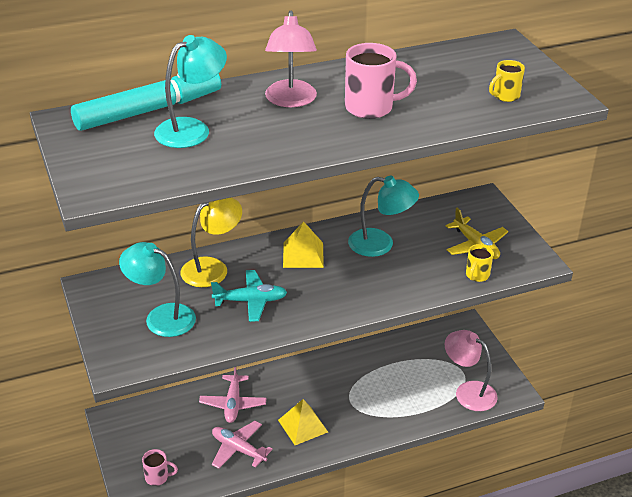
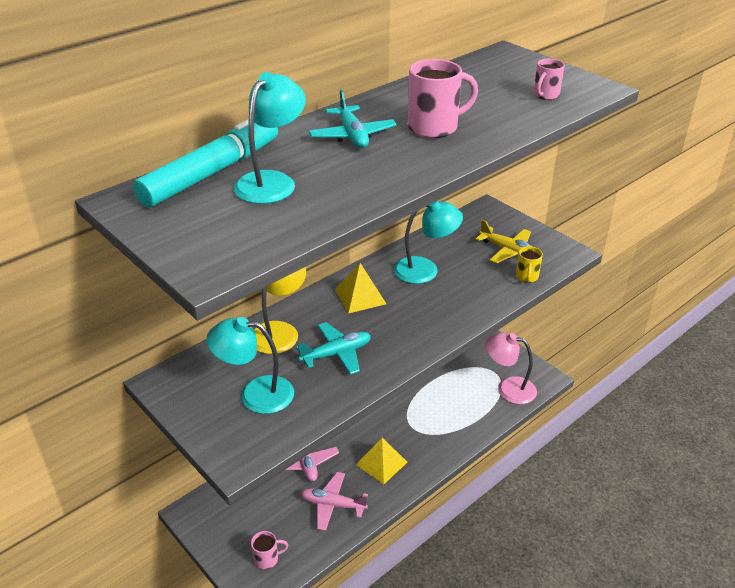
camera: 20 degrees left, 0 degrees up
(290, 100) = (352, 135): pink lamp -> turquoise plane
(505, 96) = (545, 95): yellow mug -> pink mug

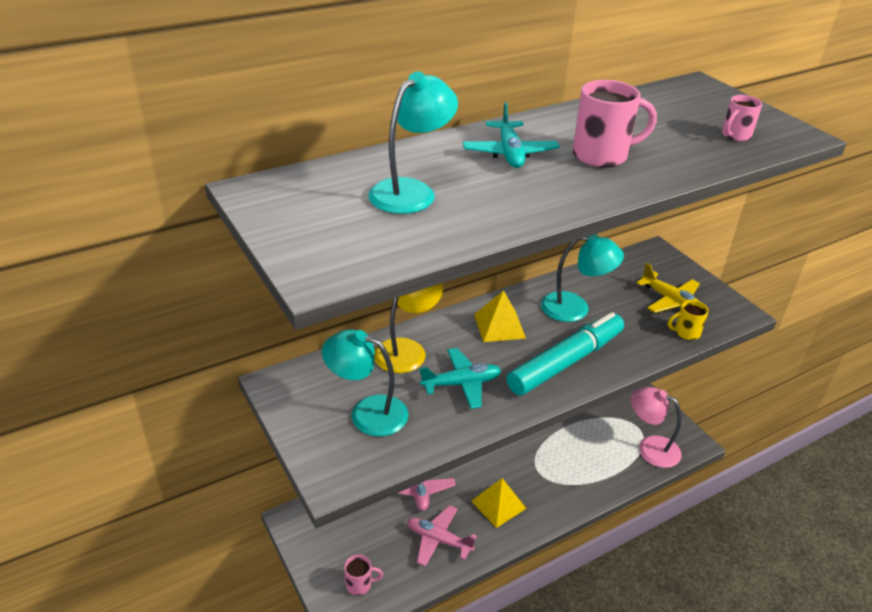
camera: 10 degrees right, 0 degrees up
(212, 173) = (351, 173): turquoise marker -> turquoise marker (565, 362)
(527, 277) = (686, 332): yellow mug -> yellow mug turned 60 degrees clockwise

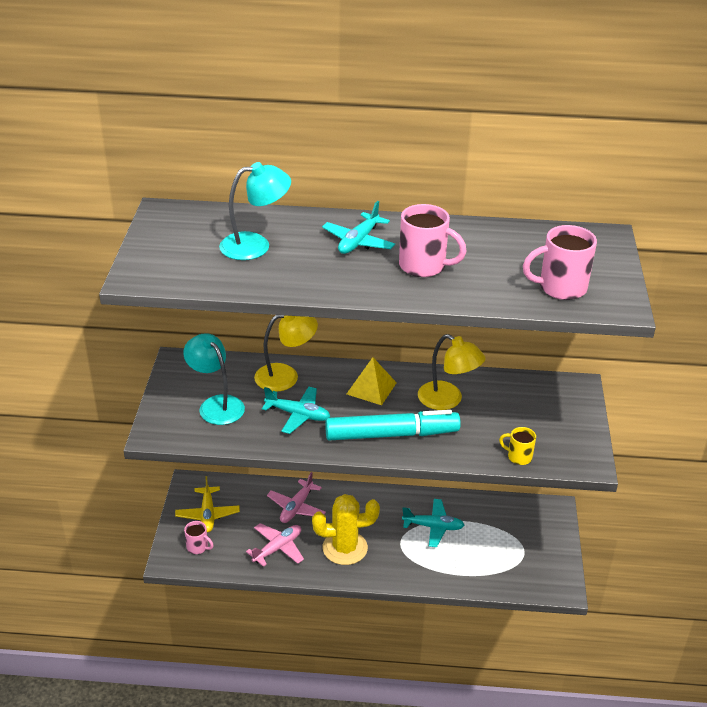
camera: 35 degrees right, 0 degrees up
(439, 540) = (277, 548): pink plane -> pink plane turned 75 degrees clockwise
(498, 504) = (345, 548): yellow pyramid -> yellow cactus
(551, 443) = (433, 527): none -> turquoise plane
(575, 308) = (448, 400): turquoise lamp -> yellow lamp
(650, 448) = (517, 572): pink lamp -> none
(671, 301) = (538, 428): yellow plane -> yellow plane (207, 514)
(735, 136) = (560, 288): pink mug -> pink mug, size x1.76

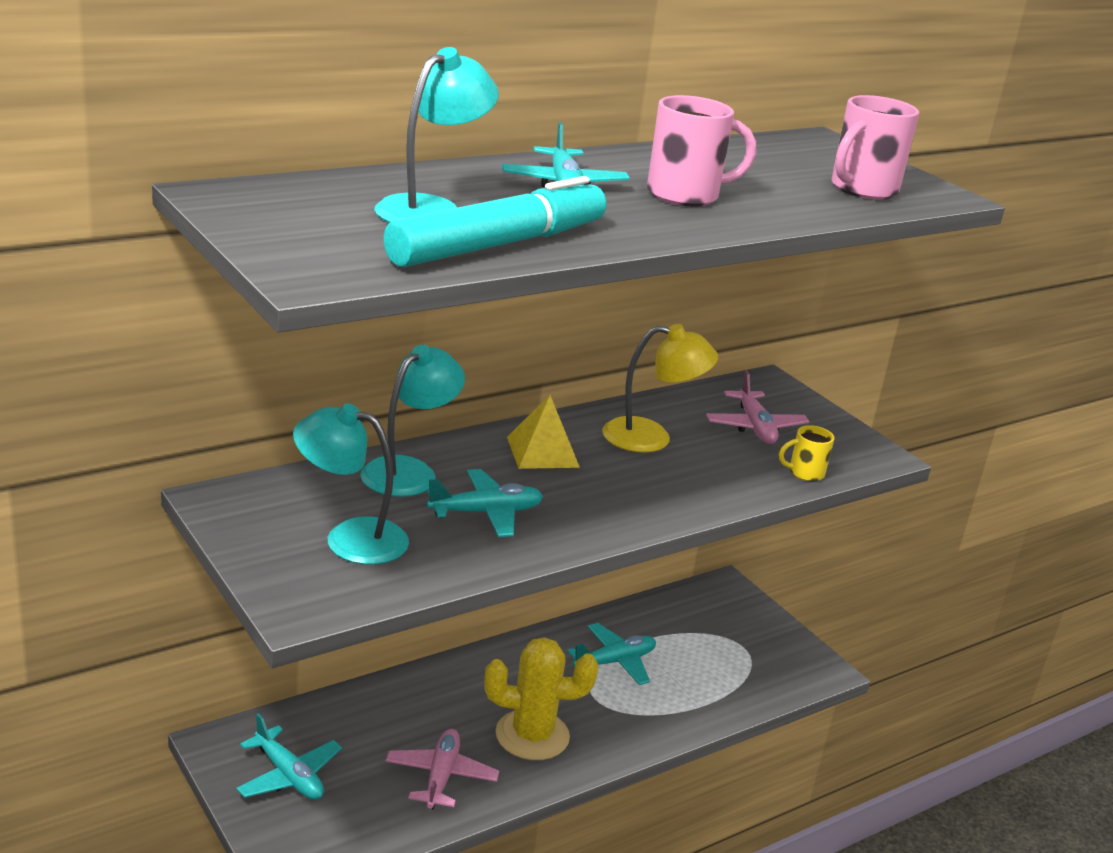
camera: 40 degrees left, 10 degrees down
(198, 547) = (319, 828): pink mug -> none
(207, 514) = (288, 775): yellow plane -> turquoise plane
(285, 376) = (409, 471): yellow lamp -> turquoise lamp
(296, 507) = (414, 711): pink plane -> pink plane (755, 427)
(345, 548) = (532, 735): yellow cactus -> yellow cactus turned 45 degrees clockwise
(391, 434) = (635, 496): turquoise marker -> turquoise marker (498, 245)

